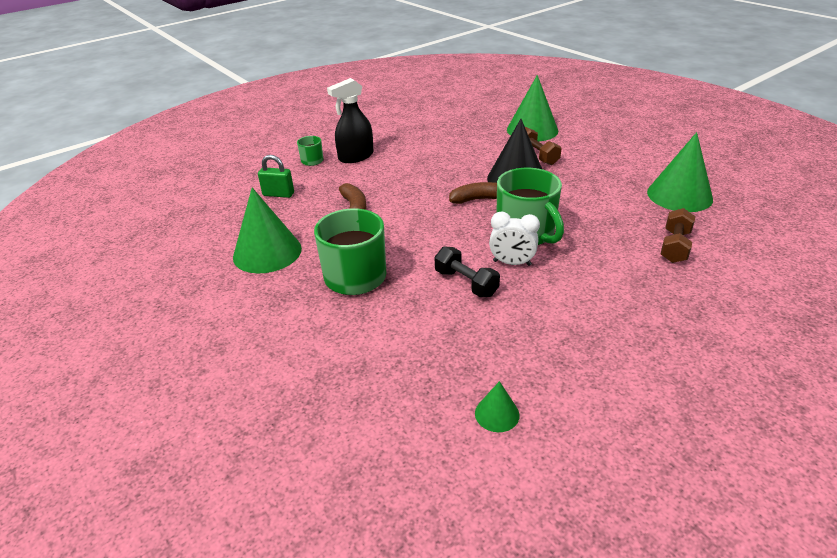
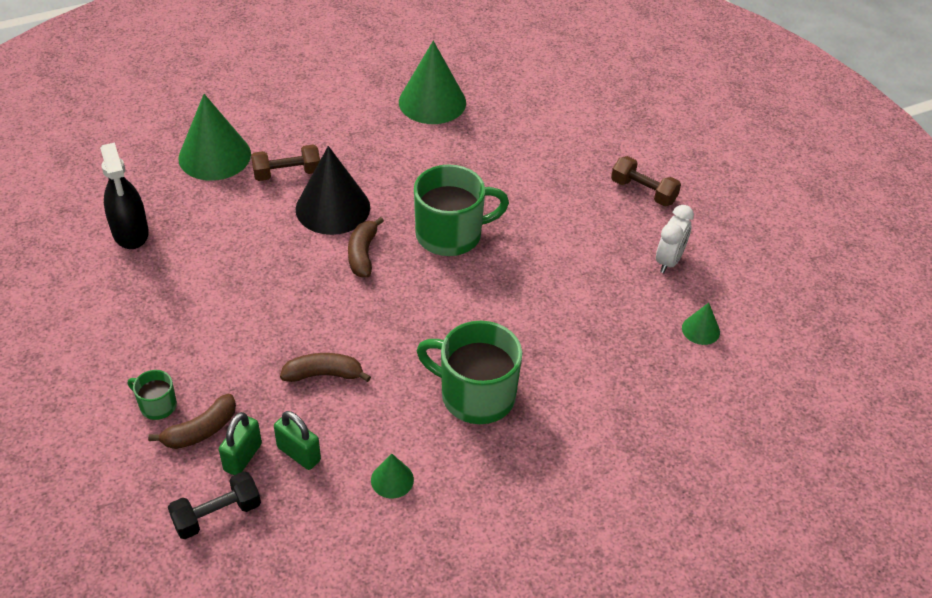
camera: 80 degrees left, 10 degrees up
(267, 252) = (392, 480): green cone -> green cone, size x0.47
(284, 212) = (299, 453): none -> green padlock
(296, 177) = (201, 431): none -> brown banana
(356, 157) = (177, 352): black spray bottle -> black spray bottle (130, 232)
(466, 283) = (521, 305): black dumbbell -> black dumbbell (217, 515)
(512, 263) = (501, 261): white clock -> white clock (669, 261)
(675, 246) = (517, 142): brown dumbbell -> brown dumbbell (643, 191)

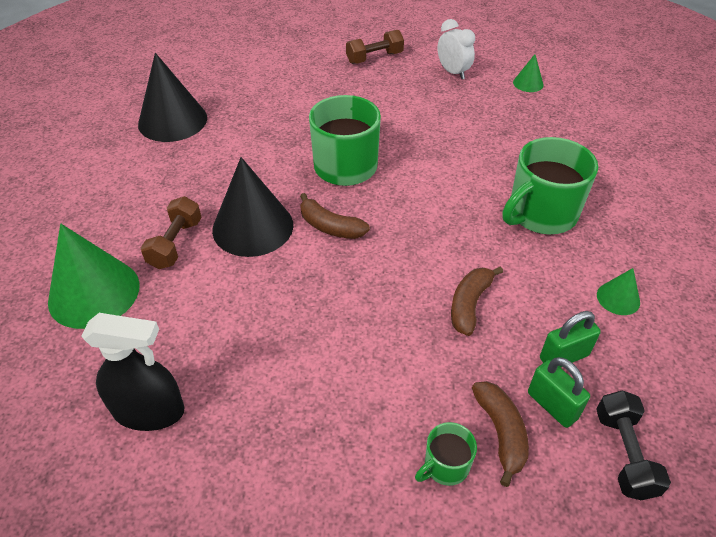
camera: 60 degrees left, 0 degrees up
(432, 102) = (172, 121): green cone -> black cone

